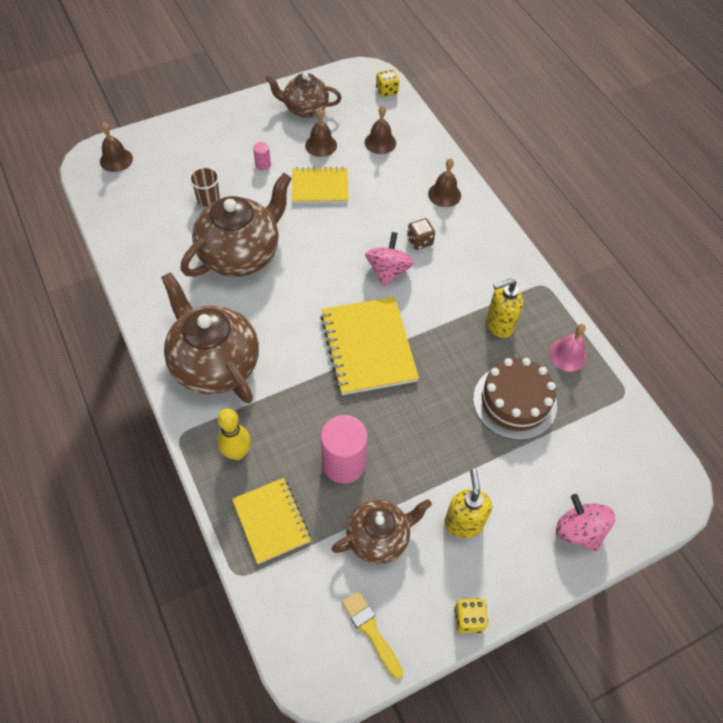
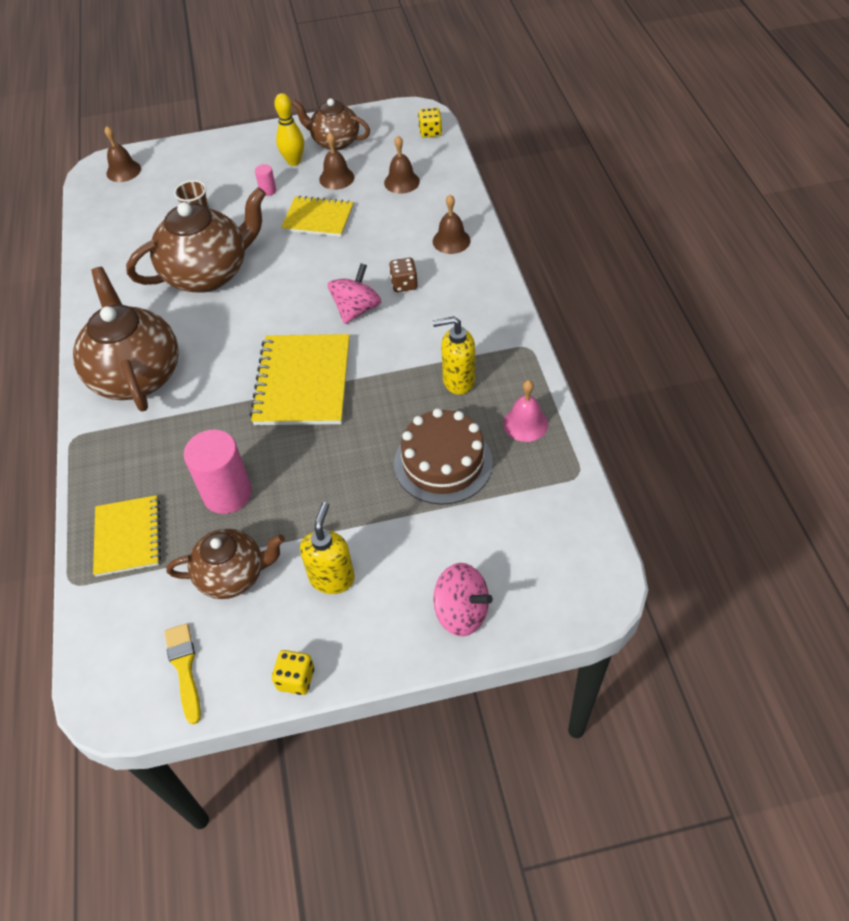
camera: 20 degrees right, 5 degrees down
(237, 453) = (122, 464): yellow bowling pin -> yellow bowling pin (294, 161)
(578, 531) = (461, 612): pink spinning top -> pink spinning top turned 135 degrees clockwise

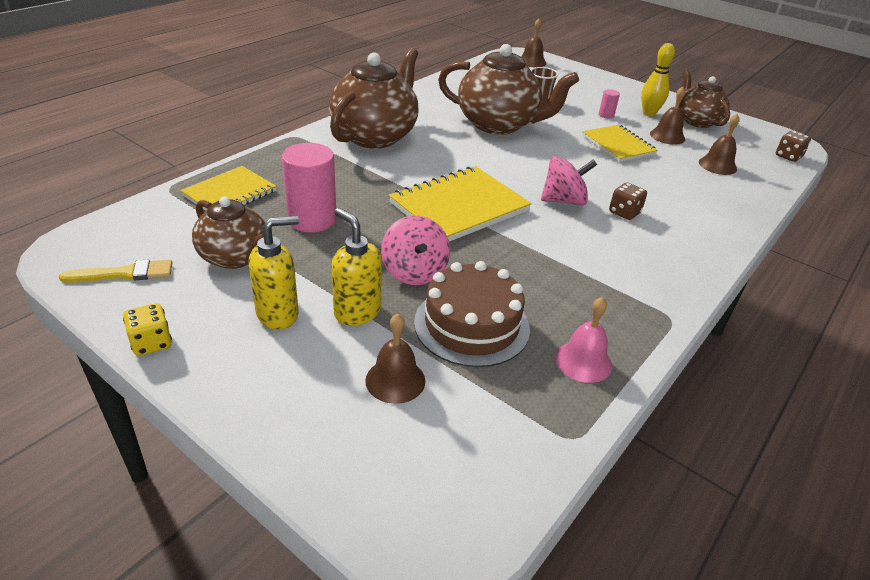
camera: 45 degrees right, 15 degrees down
(184, 668) = (124, 274): yellow brush -> yellow brush turned 45 degrees clockwise
(430, 132) = (788, 156): yellow dice -> brown dice
(451, 241) = (707, 216): brown bell -> brown bell (395, 380)
(458, 381) = (571, 291): yellow soap dispenser -> yellow soap dispenser (357, 312)
(461, 612) = (311, 425): pink spinning top -> pink spinning top (414, 272)

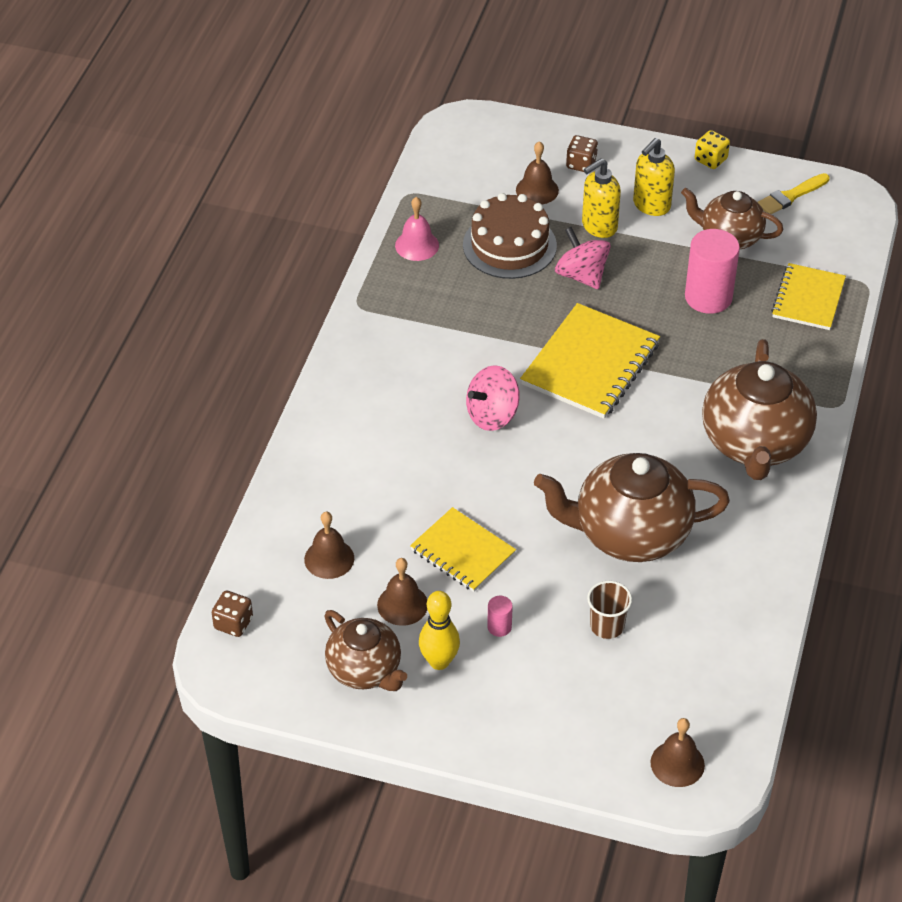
camera: 160 degrees right, 10 degrees up
(357, 312) = (598, 226): yellow soap dispenser -> yellow soap dispenser turned 120 degrees clockwise
(624, 212) = (424, 421): brown dice -> brown dice (581, 164)

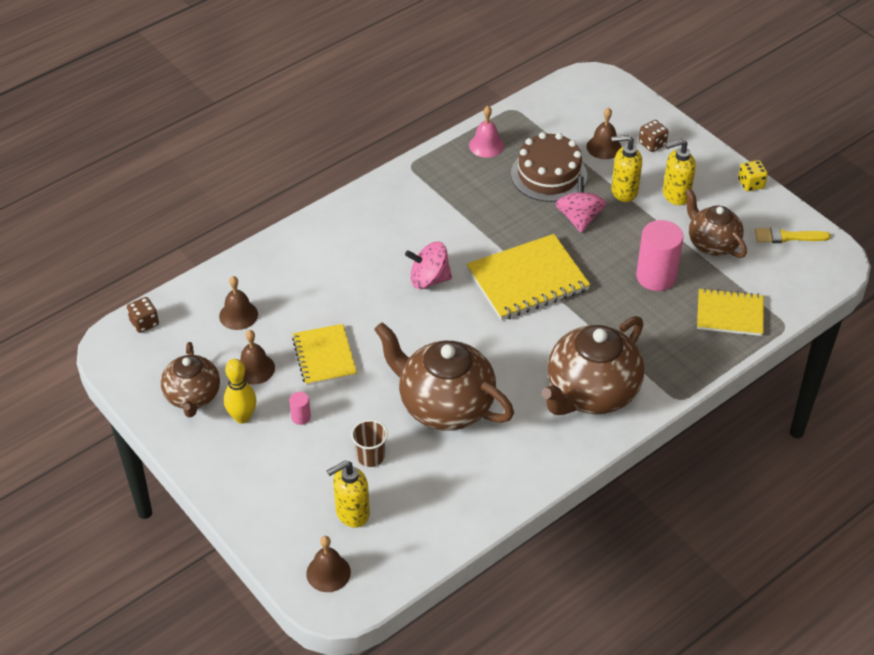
camera: 35 degrees right, 0 degrees up
(643, 692) = (352, 513): none -> yellow soap dispenser
(808, 299) = (729, 314): yellow notebook -> yellow notebook turned 45 degrees clockwise

